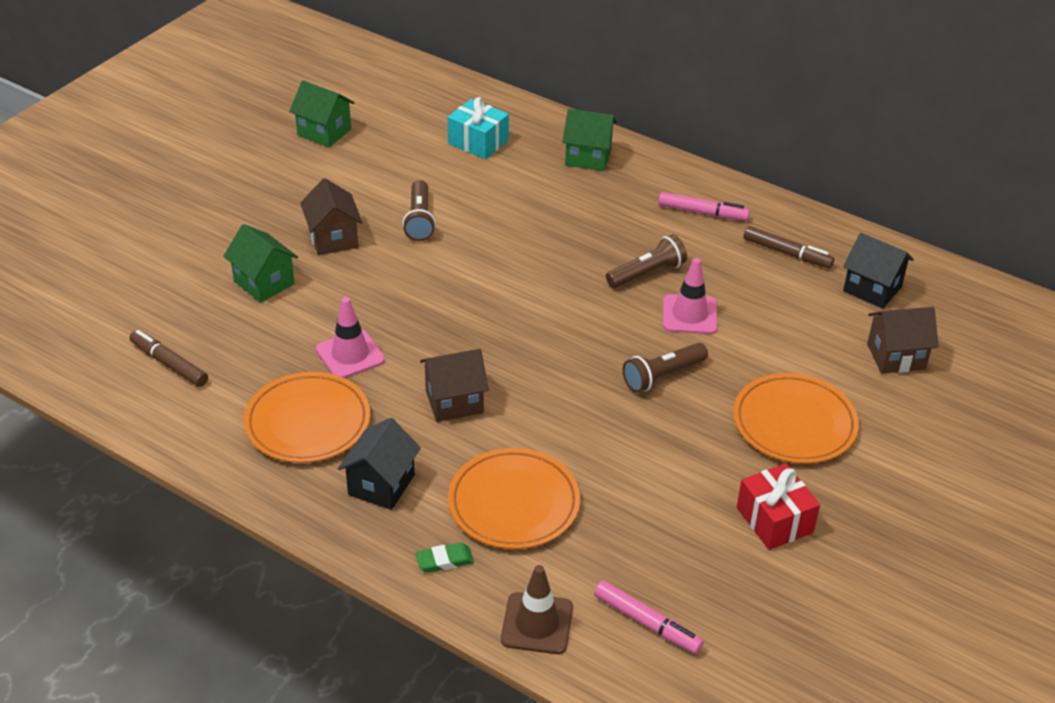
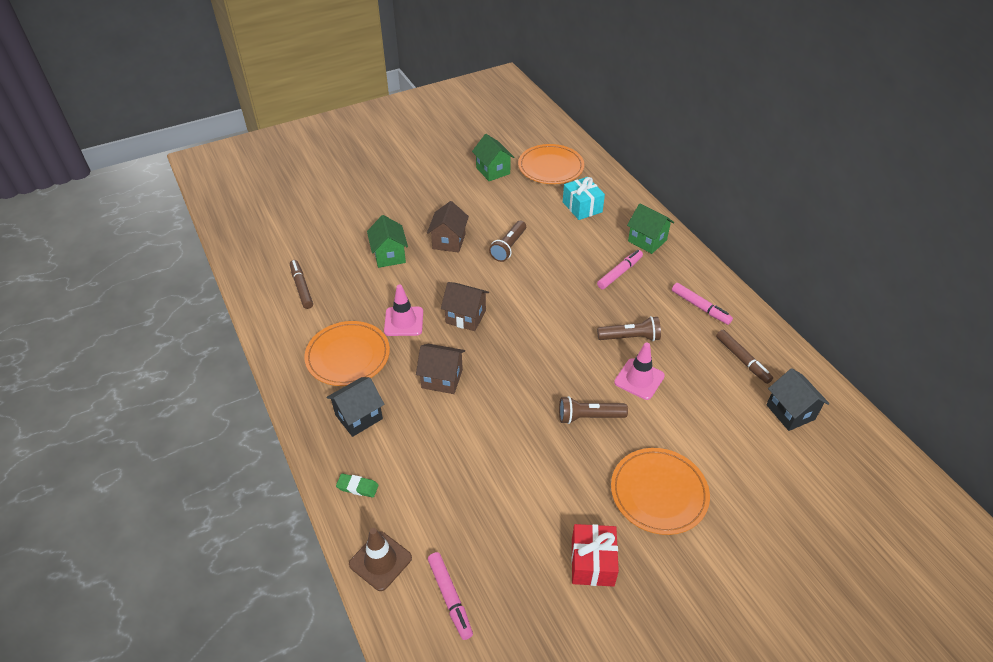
camera: 30 degrees right, 5 degrees up
(514, 503) = (428, 466): orange plate -> orange plate (550, 167)
(582, 205) = (619, 273): none -> pink marker
(896, 356) = (773, 473): brown house -> brown house (465, 317)

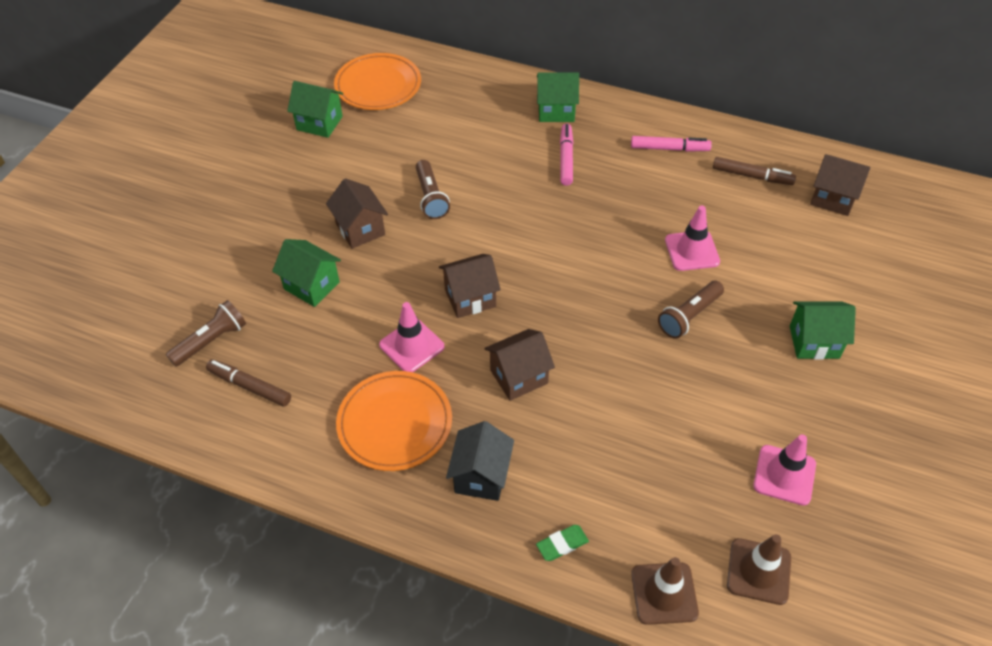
camera: 40 degrees left, 5 degrees up
(450, 597) = (758, 571): pink marker -> brown traffic cone
(536, 556) = (784, 475): none -> pink traffic cone
(582, 207) = (457, 111): turquoise gift -> none
(592, 562) = (830, 442): red gift -> none
(630, 337) = (642, 216): brown flashlight -> brown flashlight (211, 341)
(658, 493) = (814, 342): orange plate -> green house
(790, 412) = (833, 198): black house -> brown house

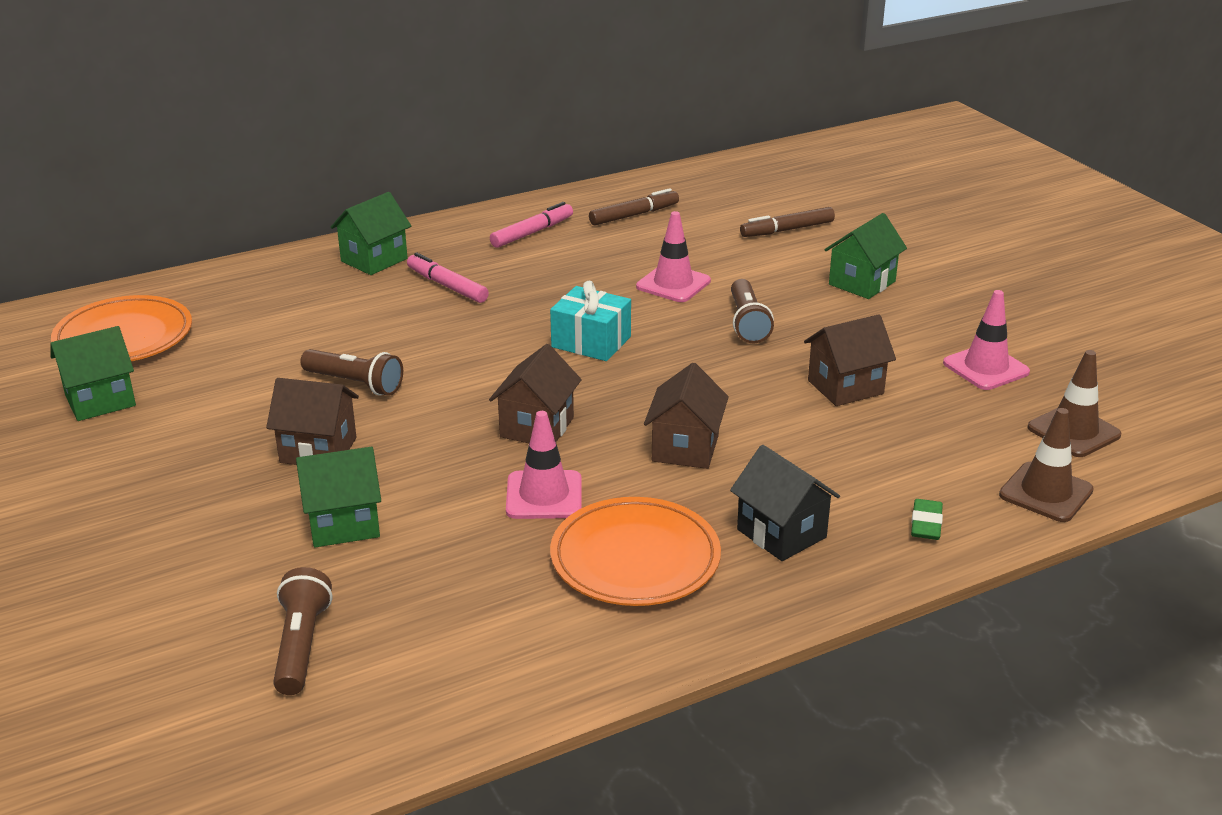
camera: 50 degrees left, 20 degrees down
(249, 387) = (424, 645): brown marker -> brown marker (787, 230)
(581, 260) = (591, 342): none -> turquoise gift
(833, 198) = (719, 197): brown house -> brown house (845, 387)

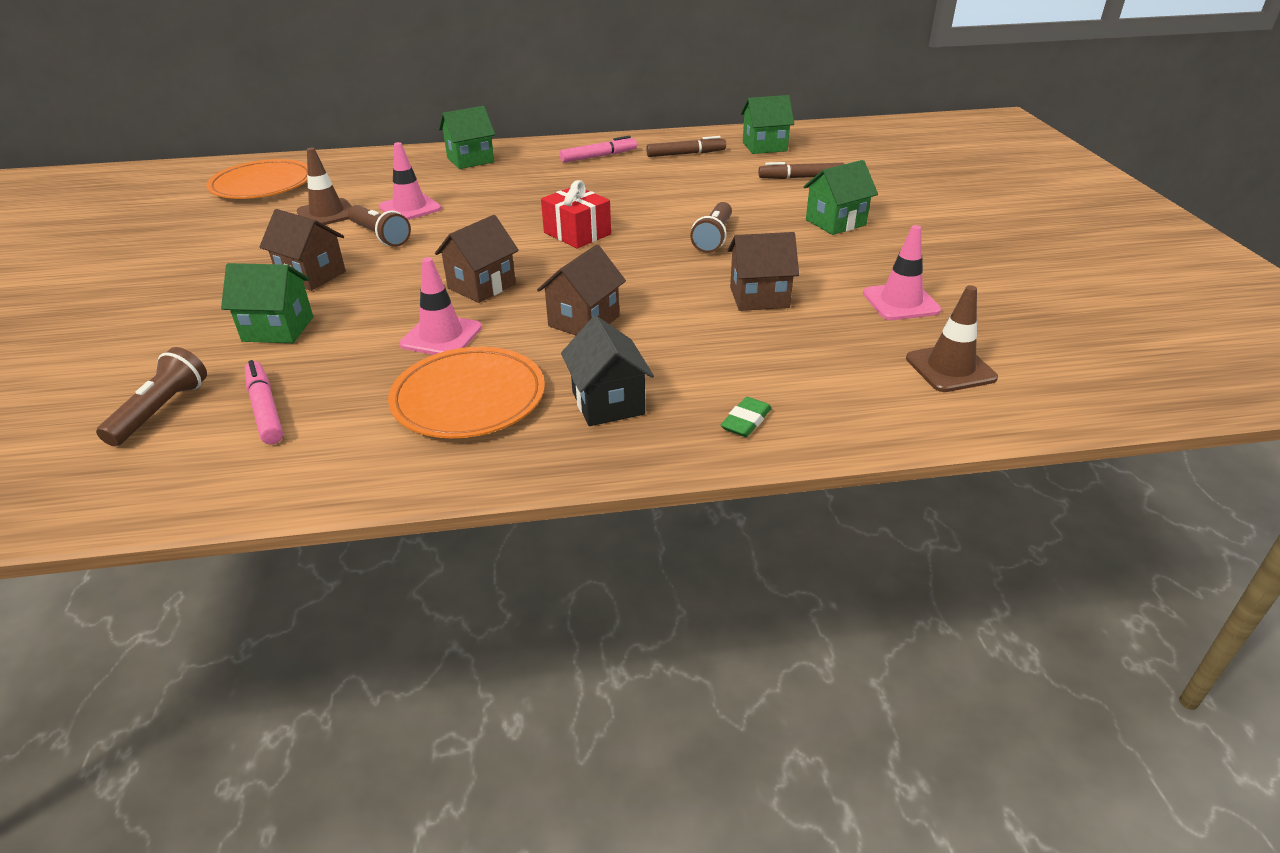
camera: 20 degrees right, 5 degrees up
(100, 401) = (207, 221): green house -> green house (764, 146)
(447, 286) = (505, 182): pink marker -> pink marker (265, 409)
(591, 342) = (577, 233): turquoise gift -> red gift
(673, 284) = (676, 203): pink traffic cone -> pink traffic cone (410, 208)
(1046, 492) = (884, 416): brown traffic cone -> brown traffic cone (327, 214)

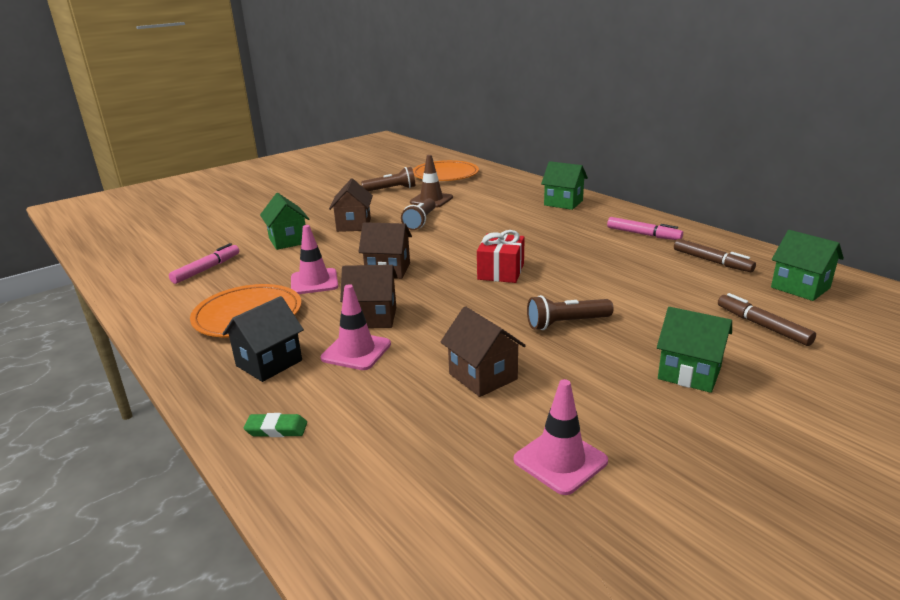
camera: 60 degrees right, 10 degrees down
(161, 411) = (193, 249): brown flashlight -> brown flashlight (391, 189)
(410, 208) = (467, 214): pink traffic cone -> pink traffic cone (356, 351)
(950, 368) = (448, 531): brown traffic cone -> none

